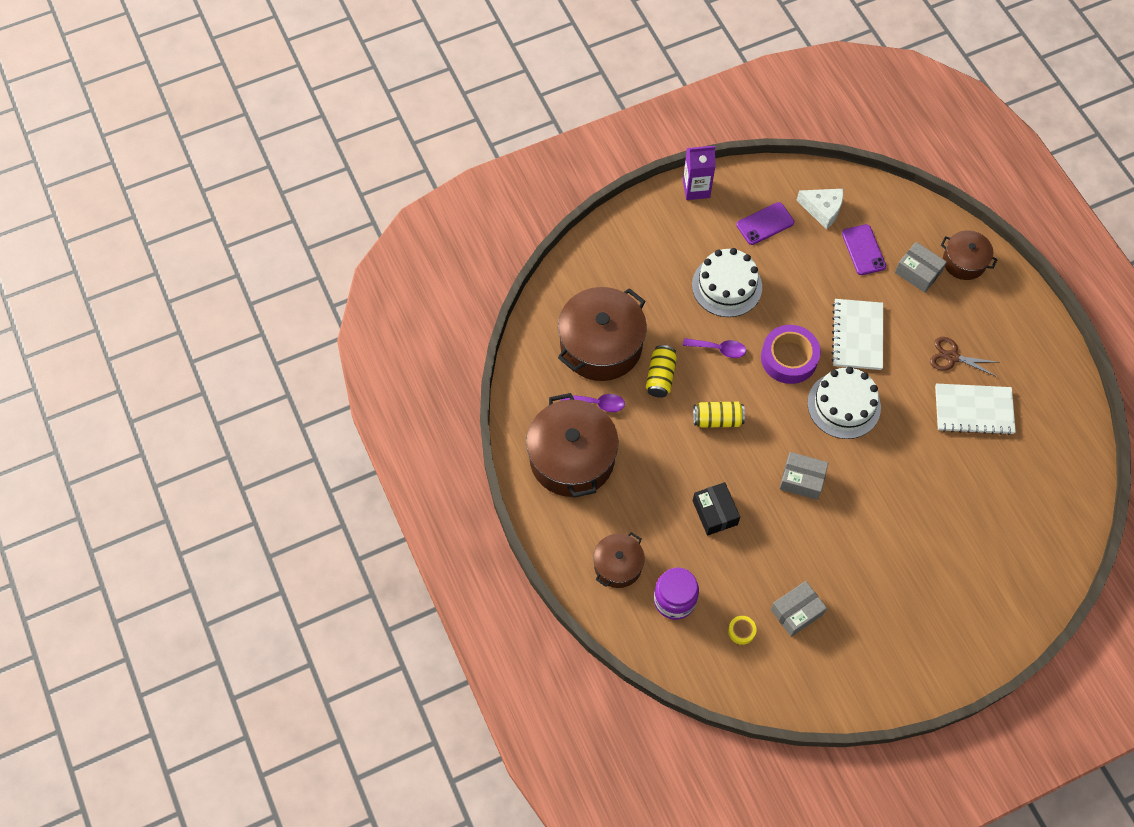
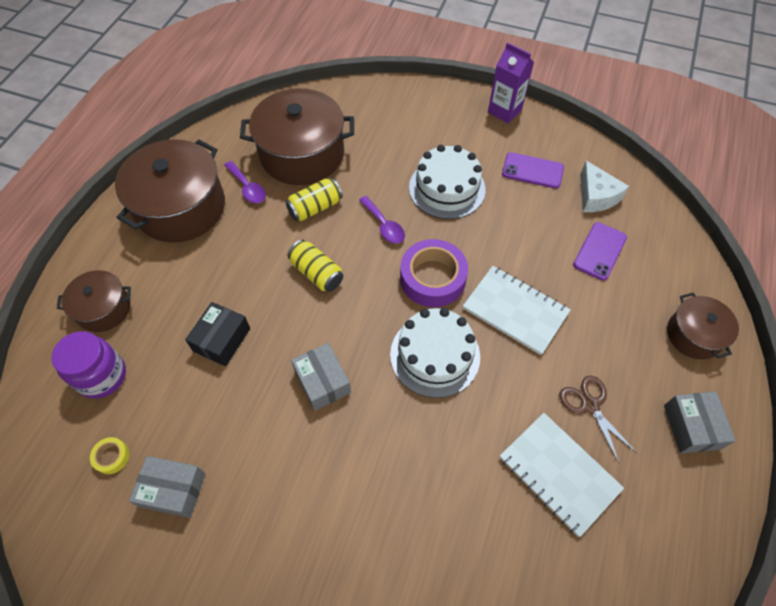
camera: 45 degrees right, 5 degrees down
(857, 335) = (515, 311): white notebook -> white notebook turned 75 degrees clockwise
(918, 272) = (634, 307): grey box -> grey box (691, 427)

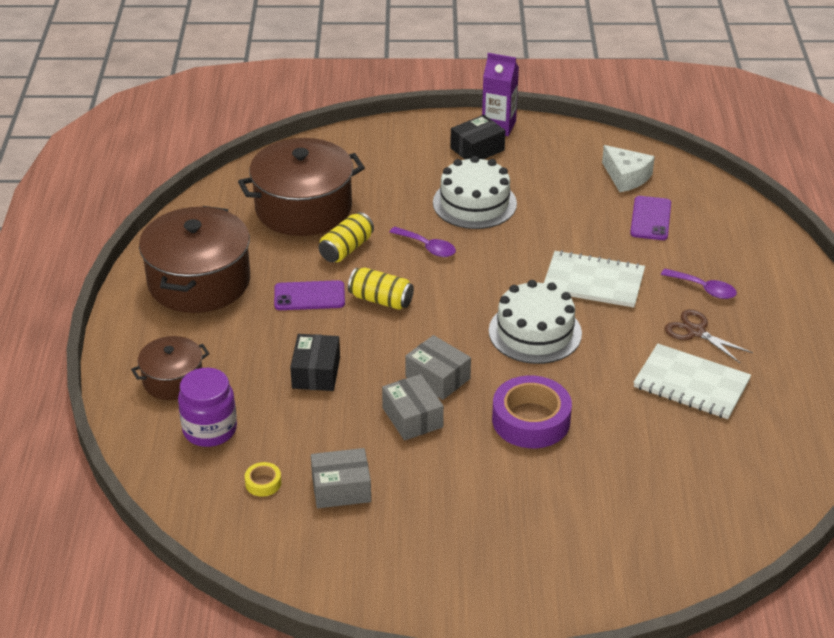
camera: 20 degrees left, 20 degrees down
(248, 188) = (262, 249): purple spoon -> purple spoon (704, 289)
(432, 278) = (500, 276): purple tape -> purple tape (531, 420)
(475, 130) = (477, 149): none -> black box
(532, 171) = (553, 170): purple phone -> purple phone (309, 296)
(691, 427) = (790, 324): grey box -> grey box (412, 417)
(694, 335) = (765, 260): brown pot -> none

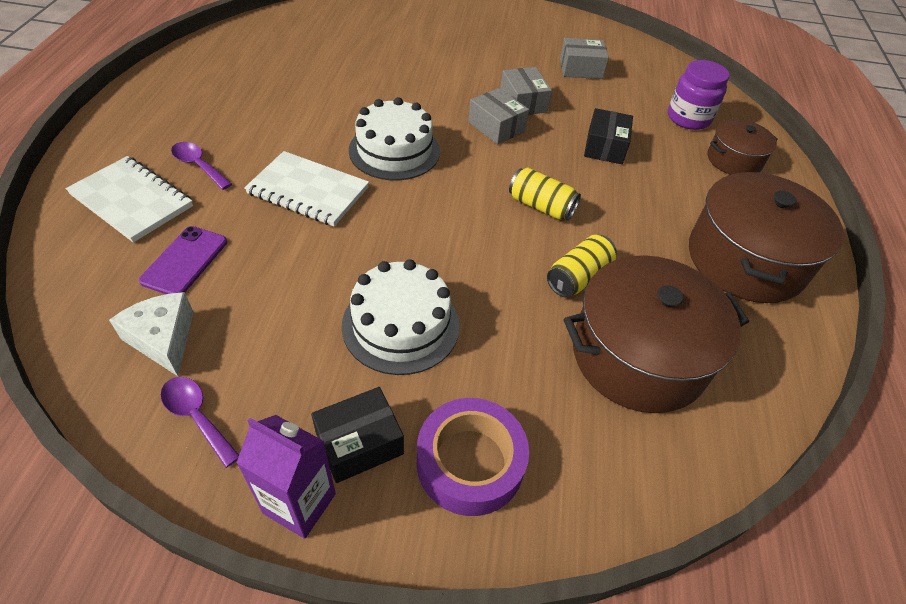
camera: 175 degrees left, 10 degrees up
(263, 483) = (638, 80): yellow tape -> none
(309, 296) = (618, 222): purple phone -> none
(427, 247) = (479, 264): purple spoon -> purple spoon (197, 417)
(531, 420) = (428, 87): purple tape -> purple tape (470, 462)
(691, 384) = (281, 90): white notebook -> white notebook (131, 200)
(696, 332) = (242, 128): brown scissors -> none

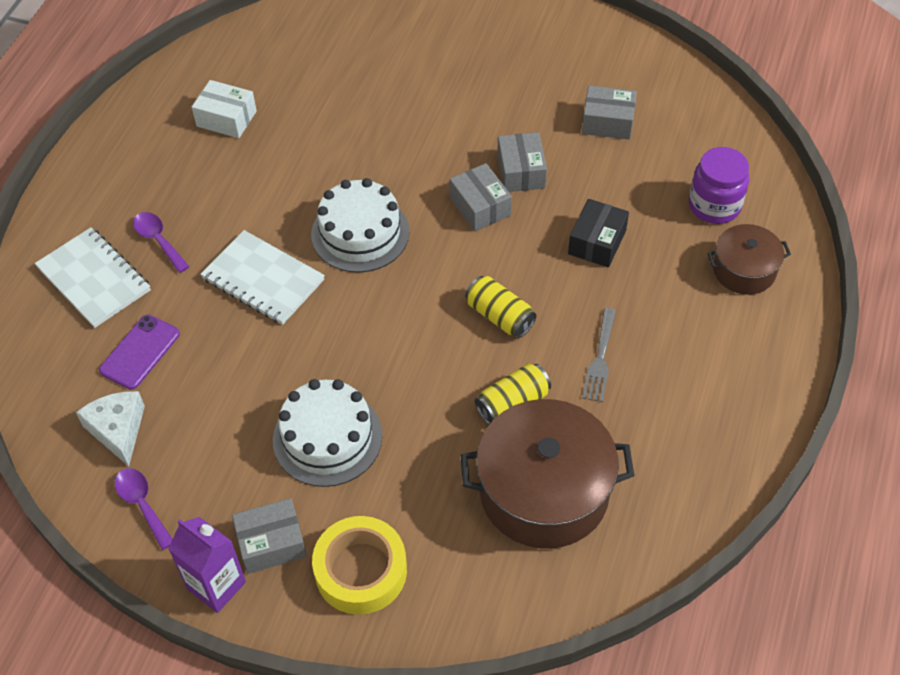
camera: 15 degrees right, 5 degrees up
(256, 76) = (226, 118): none -> white box
(359, 443) = (271, 543): black box -> grey box
(470, 462) = (361, 570): purple tape -> yellow tape
(644, 233) = (600, 359): none -> grey fork
(745, 260) = (698, 399): brown pot -> none

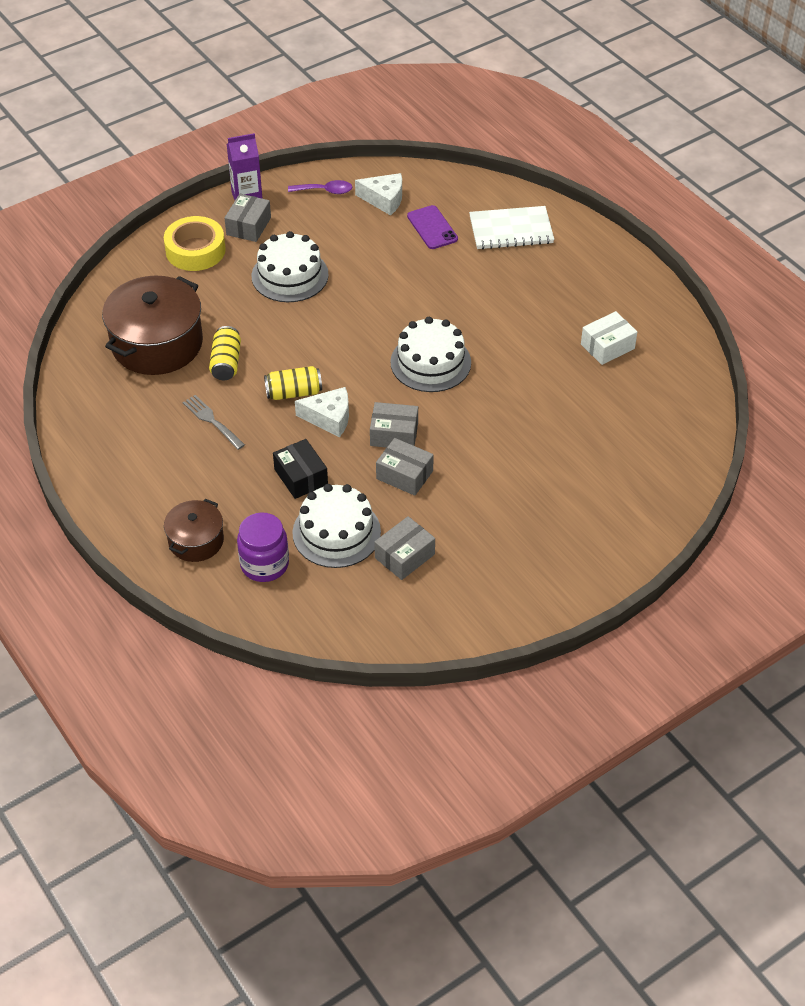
camera: 125 degrees right, 5 degrees down
(158, 240) = (517, 269): purple spoon -> none
(263, 279) = (436, 300): white notebook -> none
(506, 266) = (329, 418): none -> white cheese
(630, 179) = (336, 532): none -> white cake

